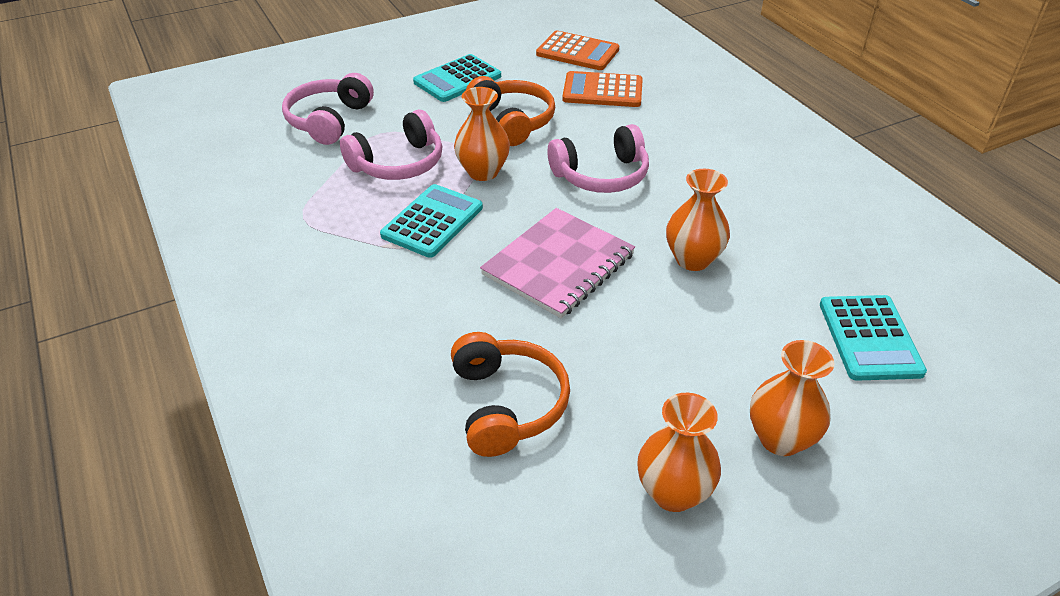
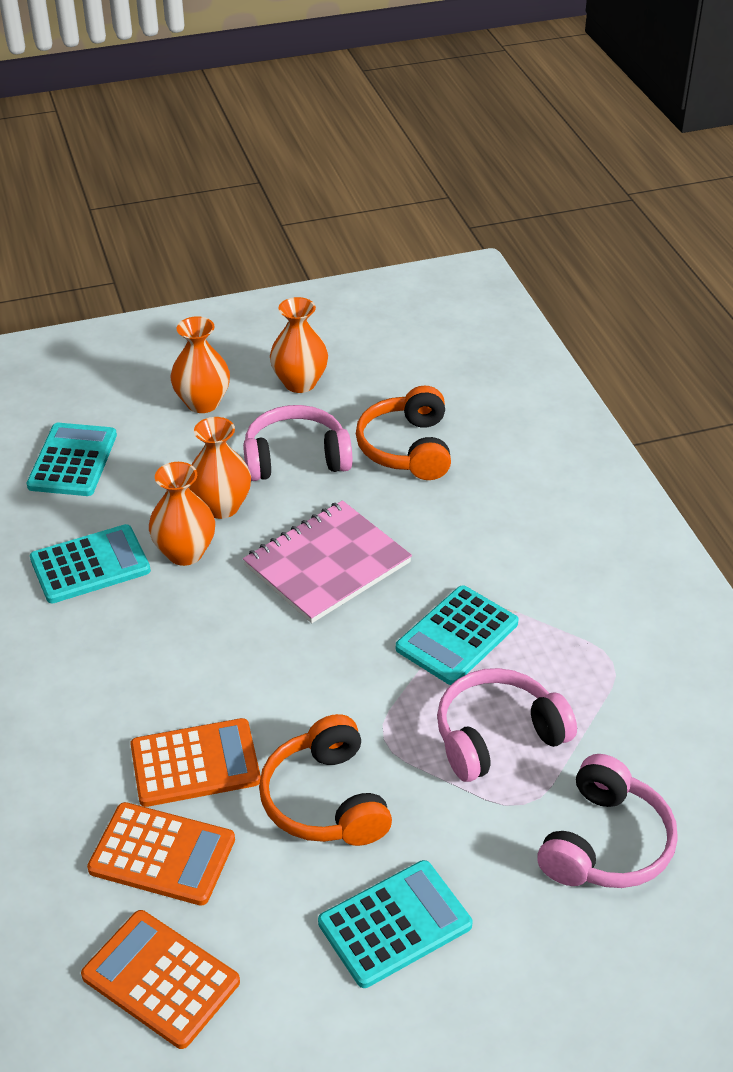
camera: 170 degrees left, 0 degrees up
(483, 172) = (385, 705): orange vase -> orange vase (221, 506)
(601, 175) = (234, 678): pink headphones -> pink headphones (296, 458)
(605, 129) = (195, 764): none -> orange calculator
(769, 239) = (90, 565): none -> turquoise calculator

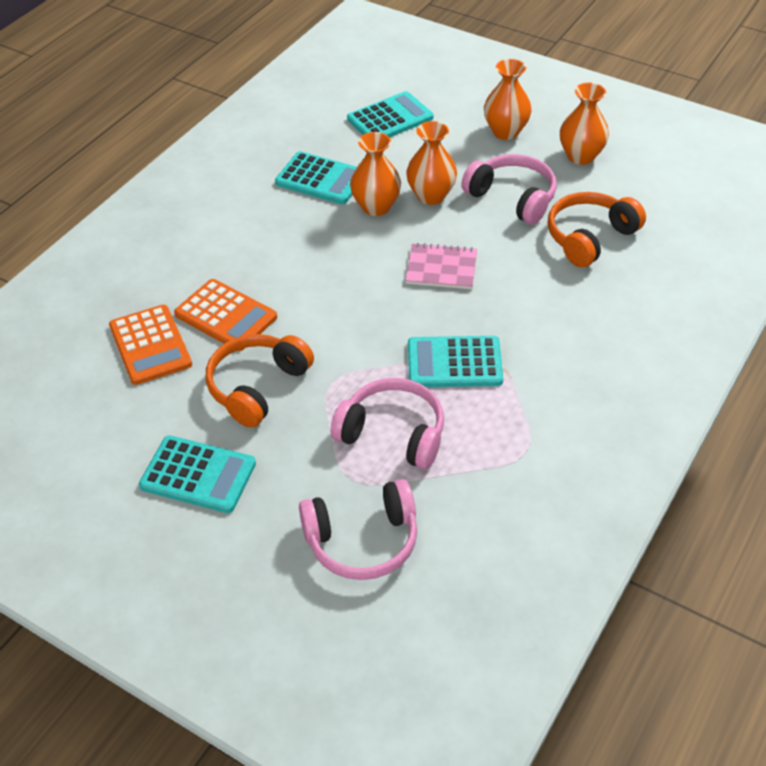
camera: 50 degrees right, 5 degrees up
(161, 979) = (69, 400): orange calculator -> none
(327, 564) = (441, 268): pink notebook -> pink notebook, size x0.63

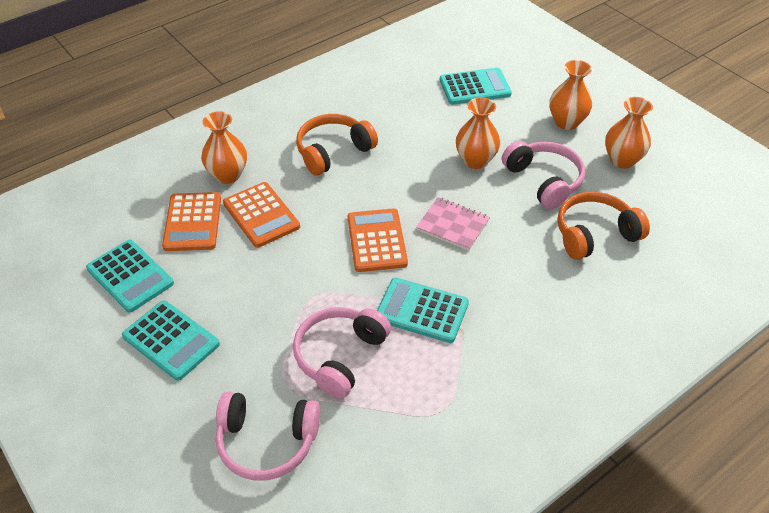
camera: 20 degrees right, 0 degrees up
(257, 386) = (254, 281): orange headphones -> orange headphones (333, 151)
(320, 179) = (393, 123): turquoise calculator -> turquoise calculator (130, 276)
(369, 306) = (377, 240): none -> orange calculator
(376, 207) = (425, 158): orange vase -> orange vase (228, 175)
(393, 433) = (340, 356): pink headphones -> pink headphones turned 105 degrees counterclockwise

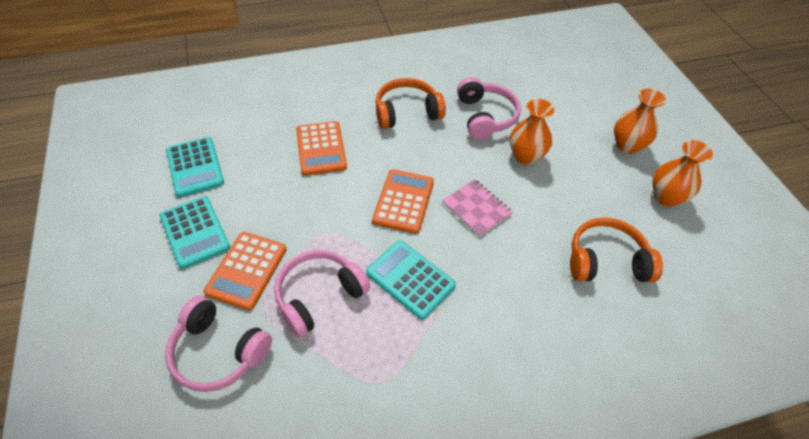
camera: 20 degrees right, 5 degrees up
(192, 222) = (265, 138): orange calculator -> orange calculator (246, 270)
(228, 175) = (313, 107): orange vase -> none
(475, 87) = (556, 91): turquoise calculator -> none
(544, 181) = (580, 194): pink headphones -> pink headphones (485, 117)

